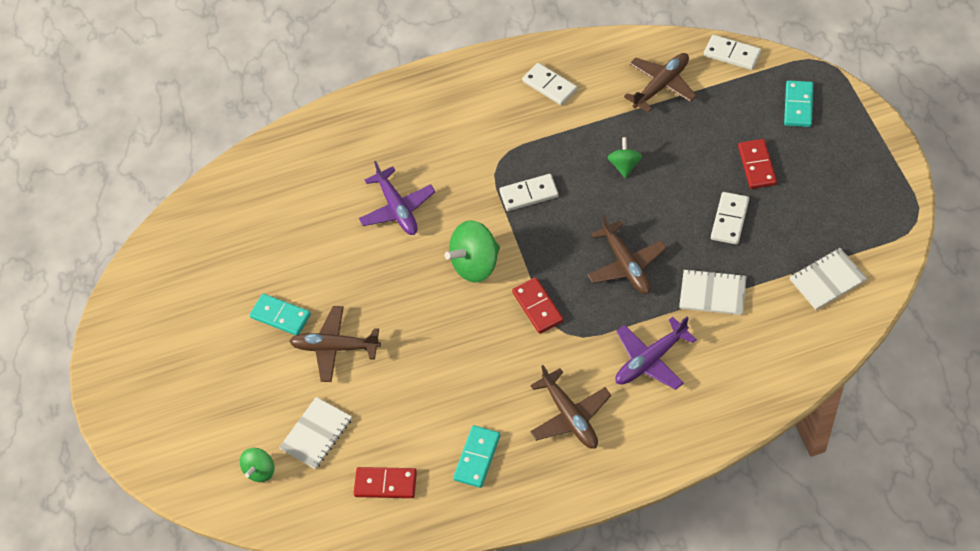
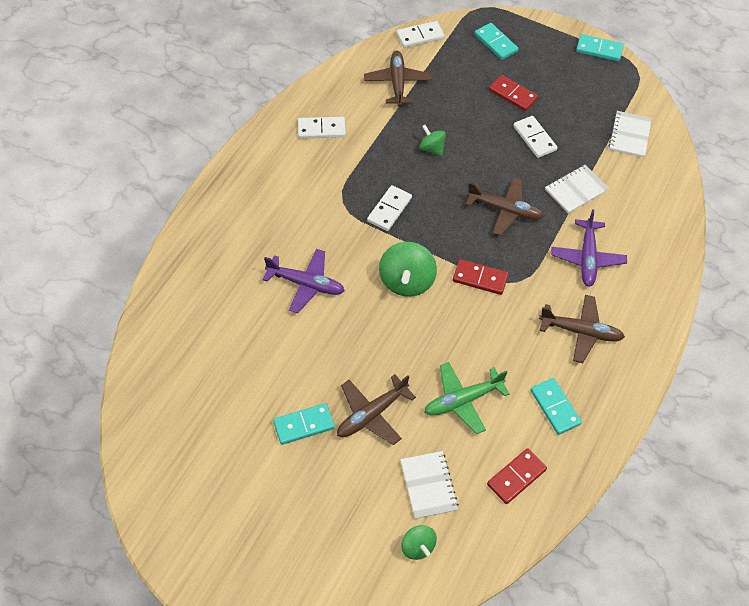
camera: 55 degrees left, 0 degrees up
(412, 392) = (462, 400): none -> green plane
(898, 177) = (599, 49): none -> turquoise domino

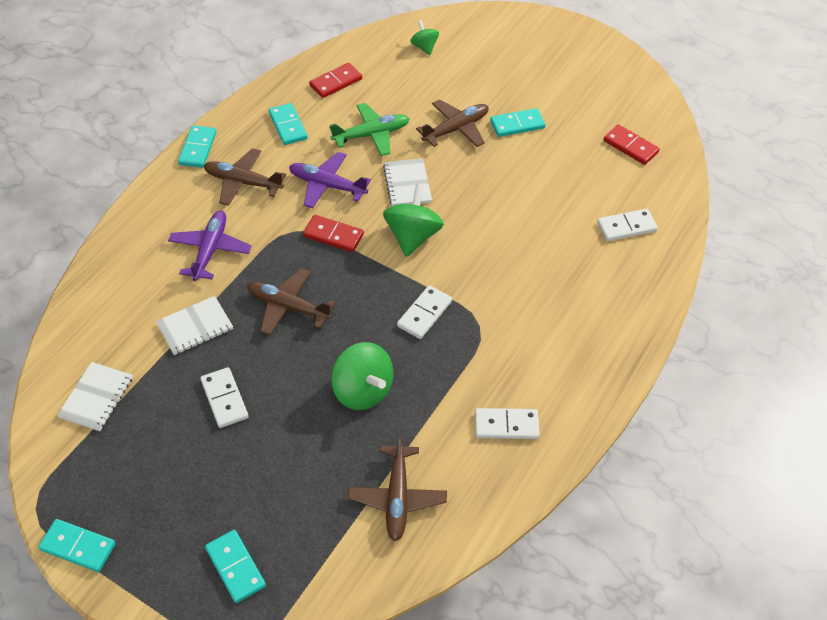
camera: 175 degrees left, 5 degrees down
(306, 284) = (520, 239): purple plane -> purple plane (327, 185)
(420, 36) = (352, 587): white domino -> white domino (626, 227)
(428, 485) = (411, 81): white notebook -> white notebook (407, 184)
(431, 148) = (363, 390): green spinning top -> green spinning top, size x1.75
(512, 95) = (235, 469): red domino -> red domino (630, 146)
(640, 371) = (198, 148): none -> turquoise domino

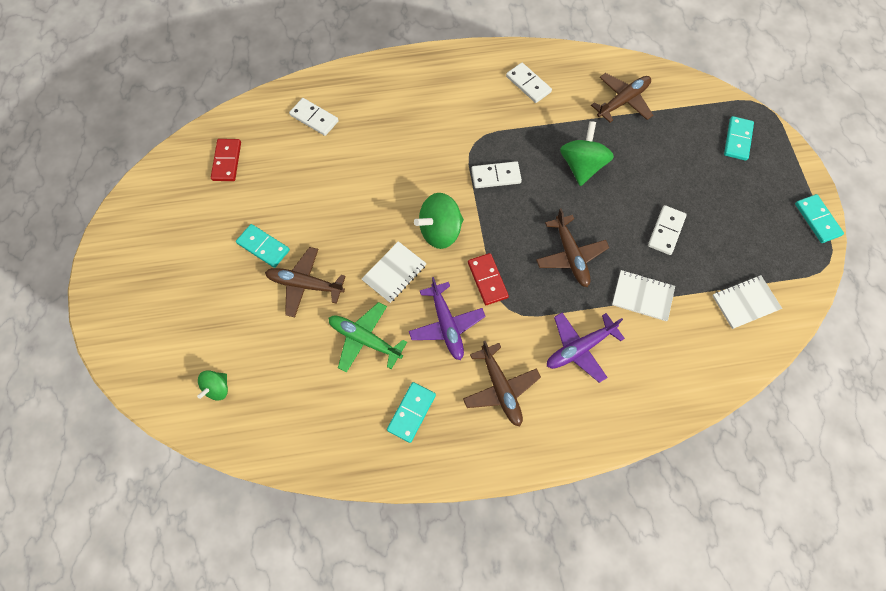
camera: 130 degrees left, 15 degrees up
(198, 148) = (501, 460): turquoise domino -> none
(336, 82) = (325, 422): red domino -> none

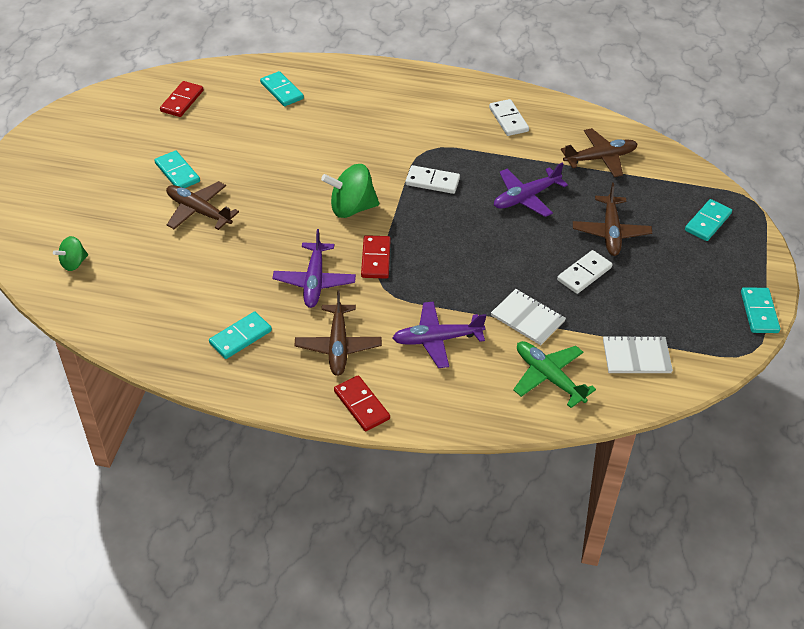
camera: 20 degrees right, 20 degrees down
(314, 118) = (282, 91): white domino -> turquoise domino
(365, 339) = (229, 268): green plane -> green plane (548, 377)
(394, 272) = (288, 227): white notebook -> none
(550, 444) = (361, 405): none -> red domino
(570, 255) = (471, 264): brown plane -> brown plane (610, 232)
(582, 166) = (526, 197): green spinning top -> purple plane

